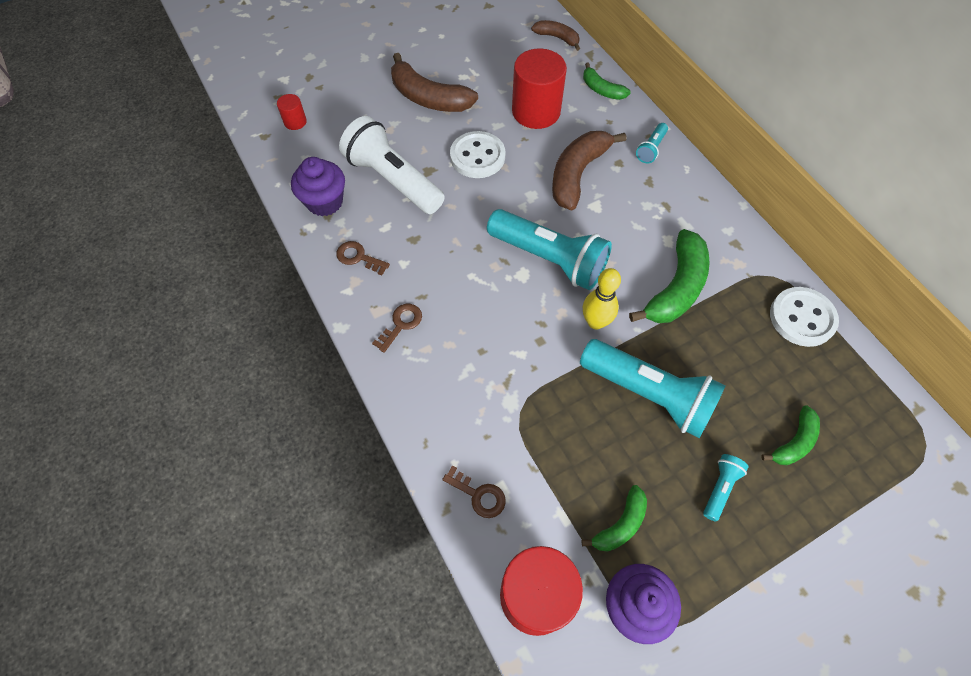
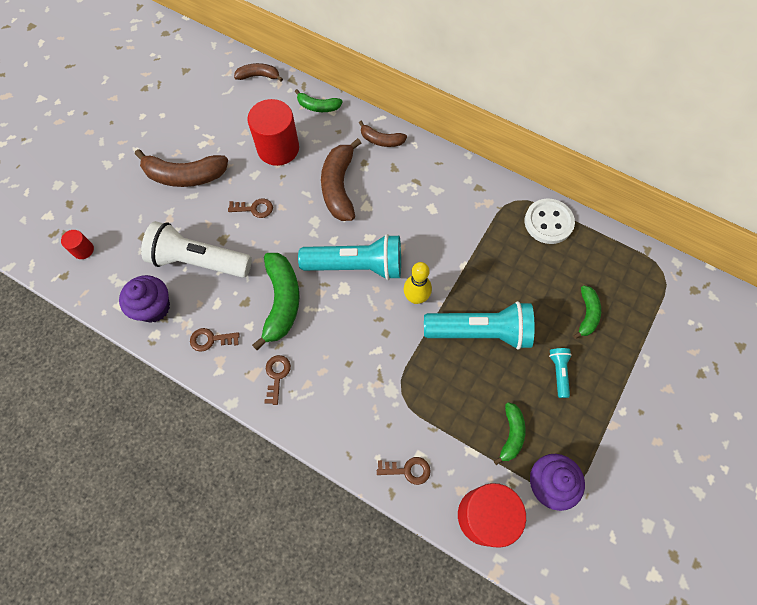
camera: 30 degrees left, 5 degrees up
(477, 156) = (254, 208): white button -> brown key
(651, 149) = (381, 140): turquoise flashlight -> brown banana
(676, 288) = (456, 242): green banana -> green banana (281, 302)

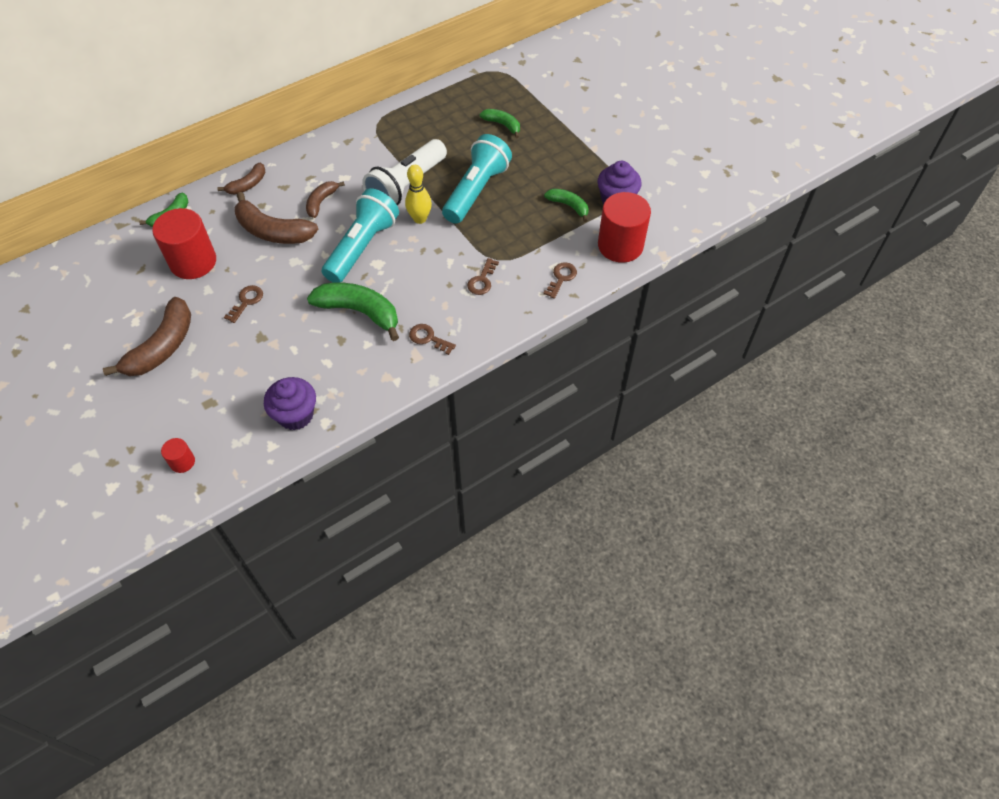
camera: 65 degrees left, 10 degrees down
(199, 261) = (271, 363): white flashlight -> white flashlight (406, 186)
(210, 339) = (361, 378): brown key -> brown key (482, 280)
(259, 76) = (92, 249): brown banana -> brown banana (321, 202)
(548, 222) = (411, 113): white button -> none
(558, 372) = (537, 160): turquoise flashlight -> none

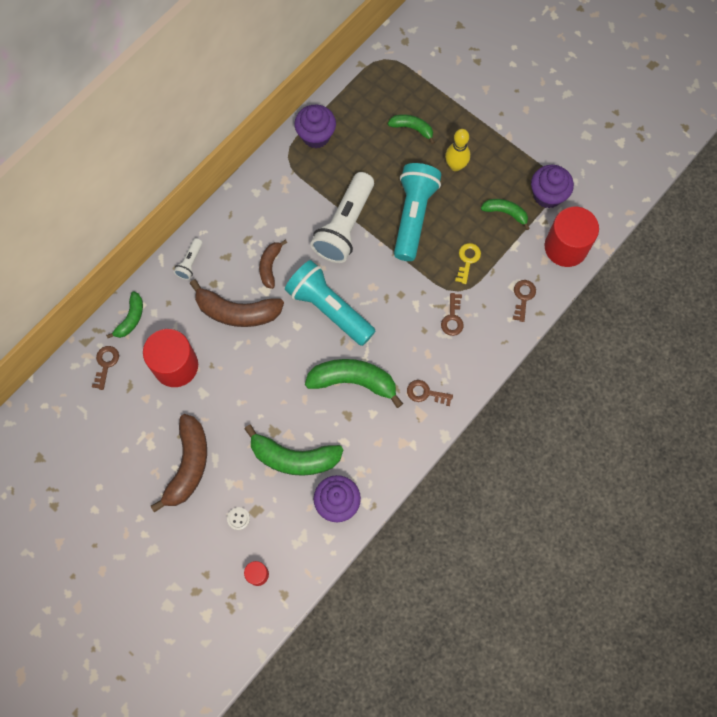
camera: 15 degrees left, 15 degrees up
(188, 406) = (238, 518): none -> white button
(246, 301) = (245, 396): brown key -> brown key (106, 364)
(248, 185) = (190, 263): brown banana -> white flashlight
(270, 364) = (294, 458): none -> green banana
(362, 247) = (329, 308): turquoise flashlight -> turquoise flashlight turned 60 degrees counterclockwise
(410, 113) = (316, 136): none -> purple cupcake
(420, 219) = (371, 262): yellow bowling pin -> yellow bowling pin (455, 166)
(516, 236) = (467, 260): none -> yellow key

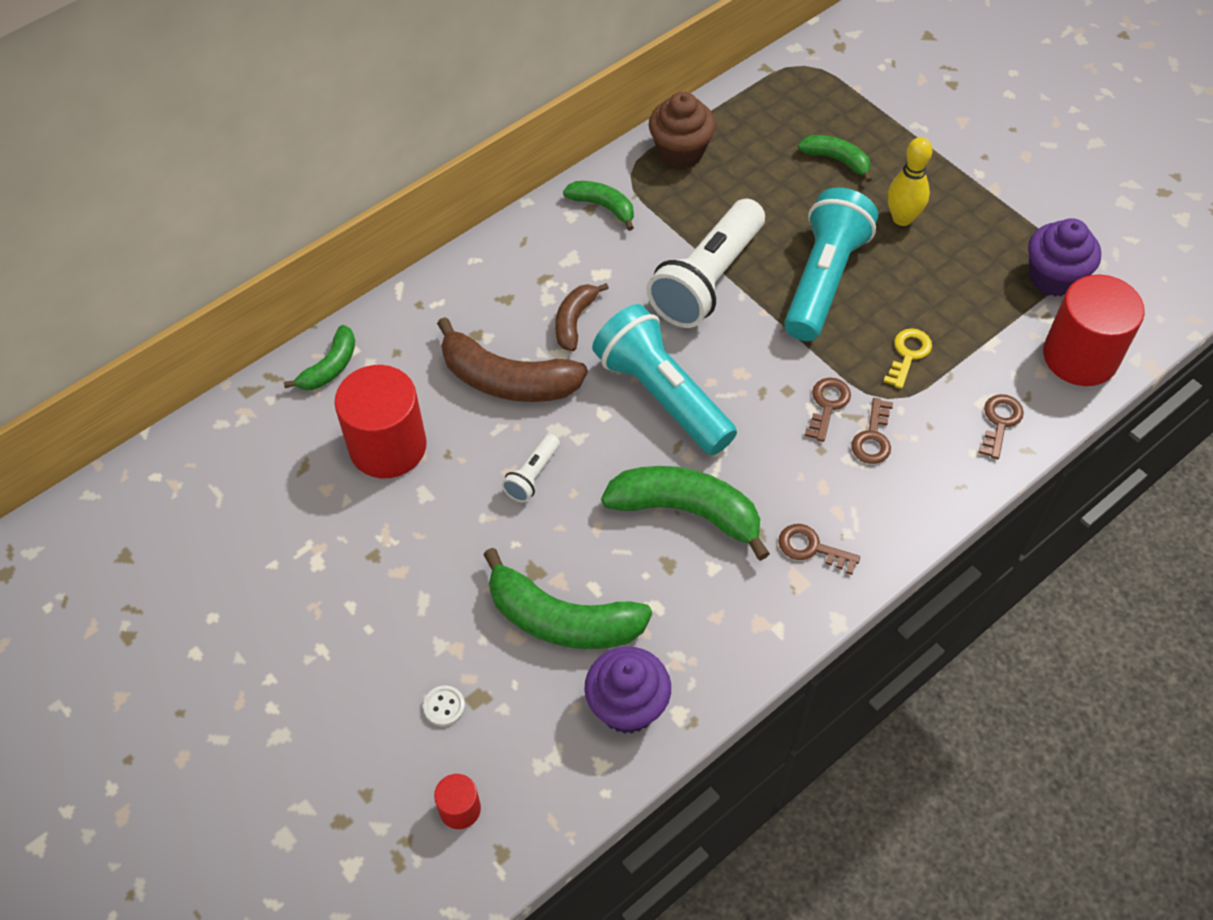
camera: 10 degrees right, 15 degrees down
(106, 364) = (272, 428): brown key -> brown key (827, 405)
(188, 465) = (374, 604): brown banana -> none
(190, 263) = (444, 300): white flashlight -> white flashlight (532, 476)
(316, 136) = (680, 152): purple cupcake -> brown cupcake
(505, 213) = (980, 294): green banana -> green banana (603, 206)

